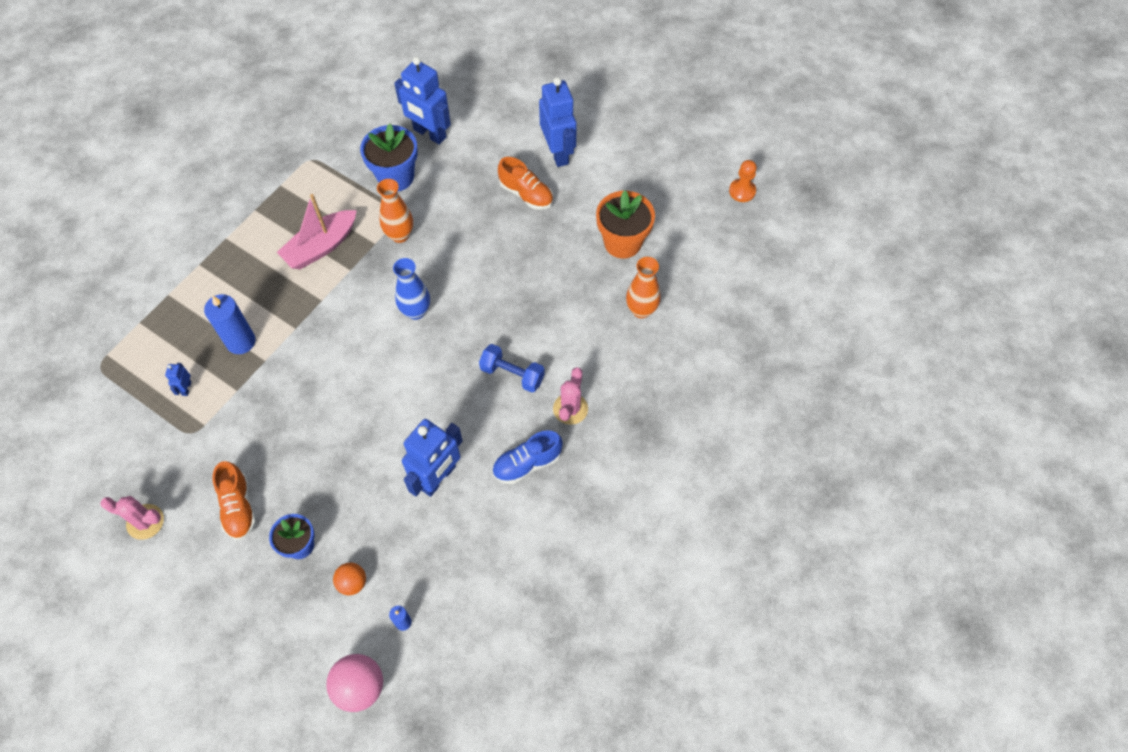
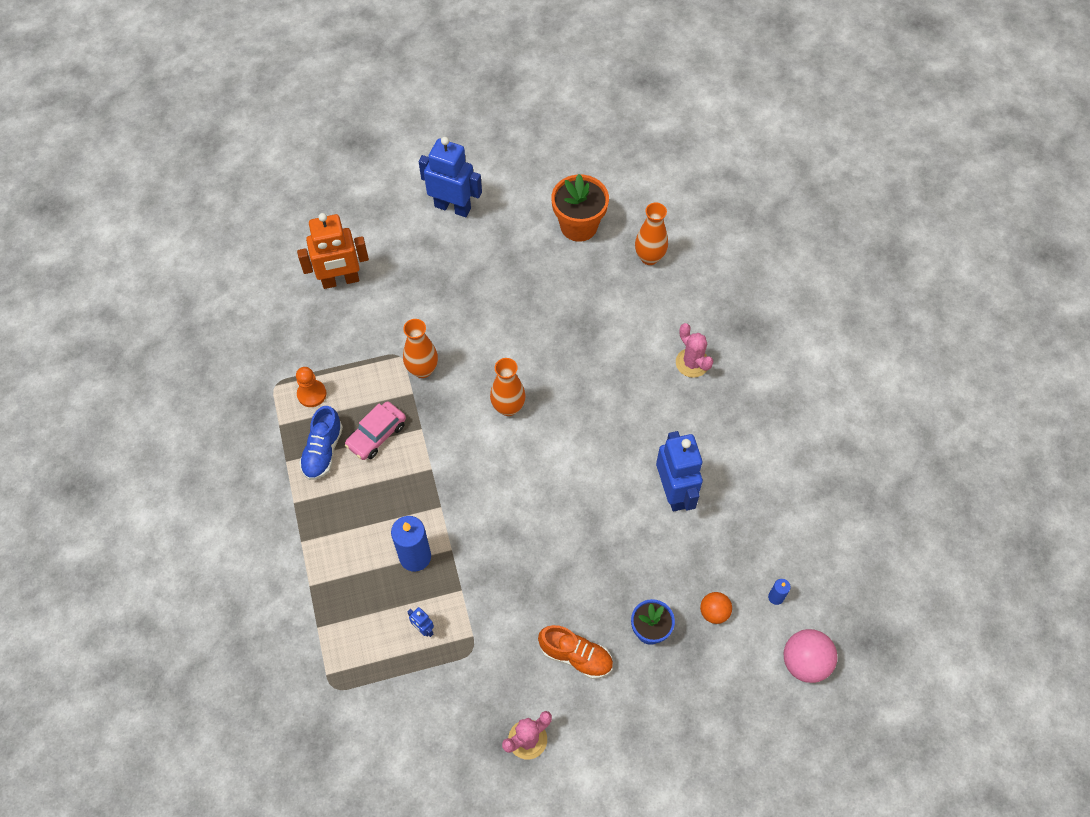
camera: 50 degrees left, 0 degrees up
(321, 247) = (376, 435): pink boat -> pink car
(396, 177) = (360, 334): blue flower pot -> none
(416, 311) = (508, 407): blue vase -> orange vase
(429, 134) = (340, 280): blue robot -> orange robot
(512, 374) = (628, 380): blue dumbbell -> none
(526, 194) = (471, 256): orange shoe -> none
(527, 464) = (713, 423): blue shoe -> blue shoe (323, 451)
(742, 191) = (606, 120): orange pawn -> orange pawn (312, 394)

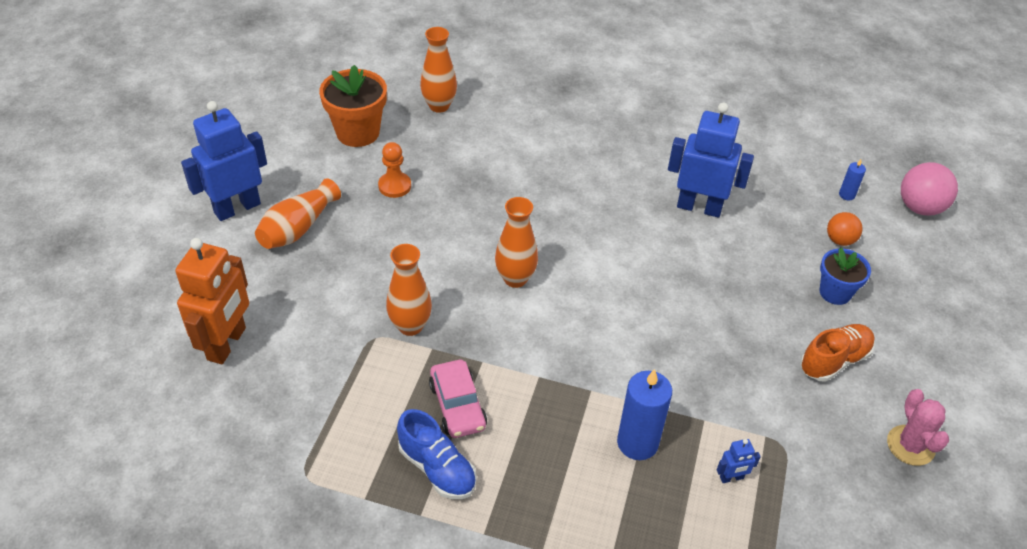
camera: 60 degrees left, 15 degrees down
(312, 394) = (351, 443): orange pawn -> orange pawn (394, 186)
(460, 252) = (298, 228): none -> orange vase
(692, 363) = (574, 133): pink cactus -> none

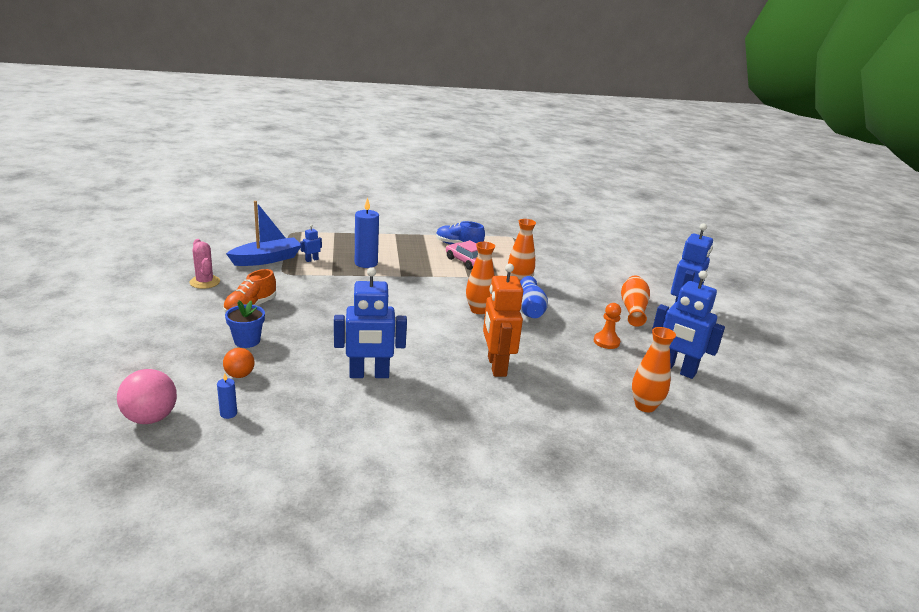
camera: 155 degrees right, 20 degrees down
(227, 344) = (599, 263): orange robot -> orange robot (496, 366)
(358, 132) = (676, 370): orange flower pot -> blue robot
(442, 263) = (530, 309): none -> blue vase
(812, 499) = (267, 259): none -> blue boat

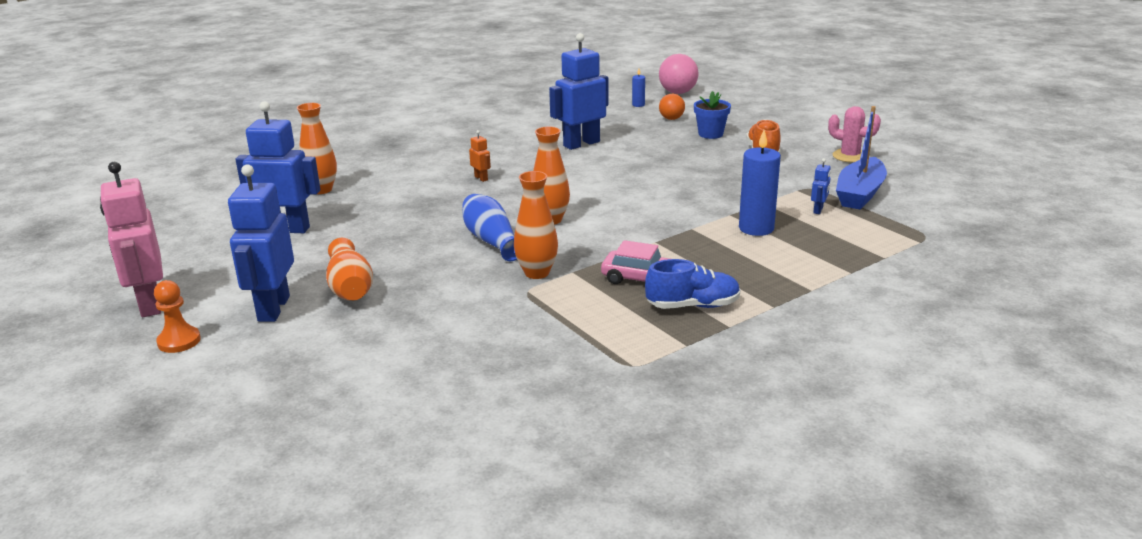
camera: 155 degrees right, 0 degrees up
(496, 366) = (481, 178): orange robot -> orange robot, size x0.42
(606, 342) = (376, 233): orange pawn -> orange pawn (179, 341)
(763, 339) = (149, 304): none -> pink robot

